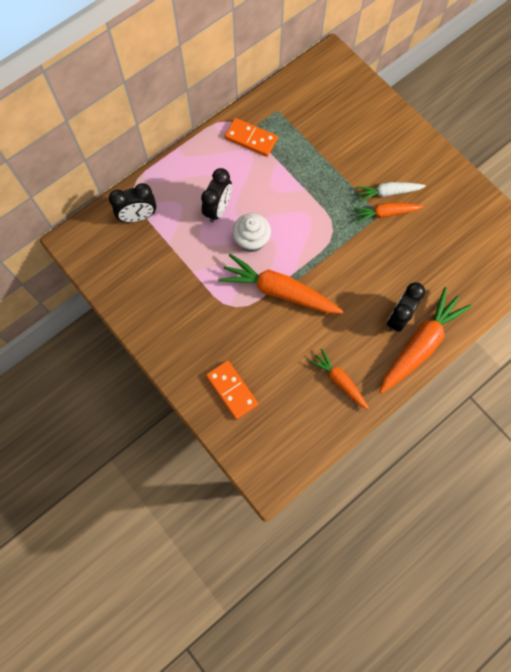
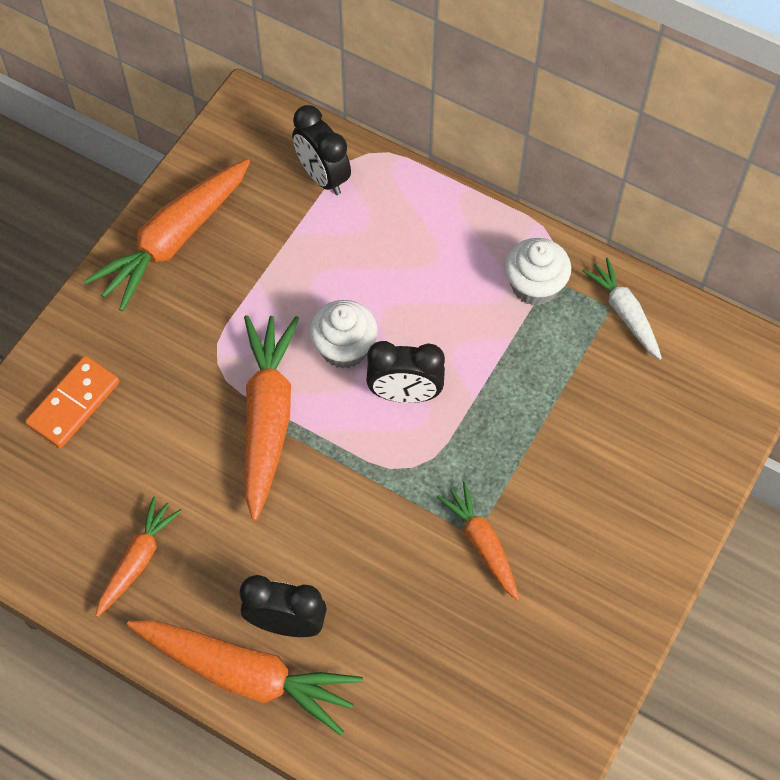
camera: 70 degrees right, 10 degrees down
(146, 306) = (174, 240): none -> orange carrot
(218, 209) = (381, 281): black clock -> black clock (405, 394)
(251, 139) = (534, 286): orange domino -> white cupcake
(388, 193) = (526, 536): white carrot -> white carrot (624, 313)

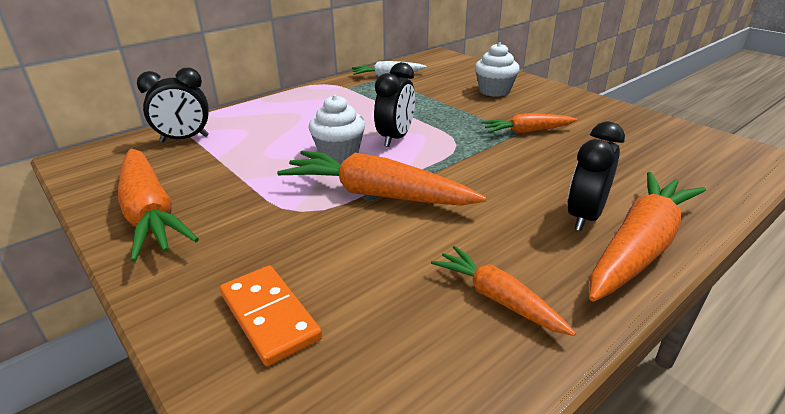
camera: 70 degrees left, 30 degrees down
(534, 286) = (348, 92): white cupcake -> white cupcake (494, 91)

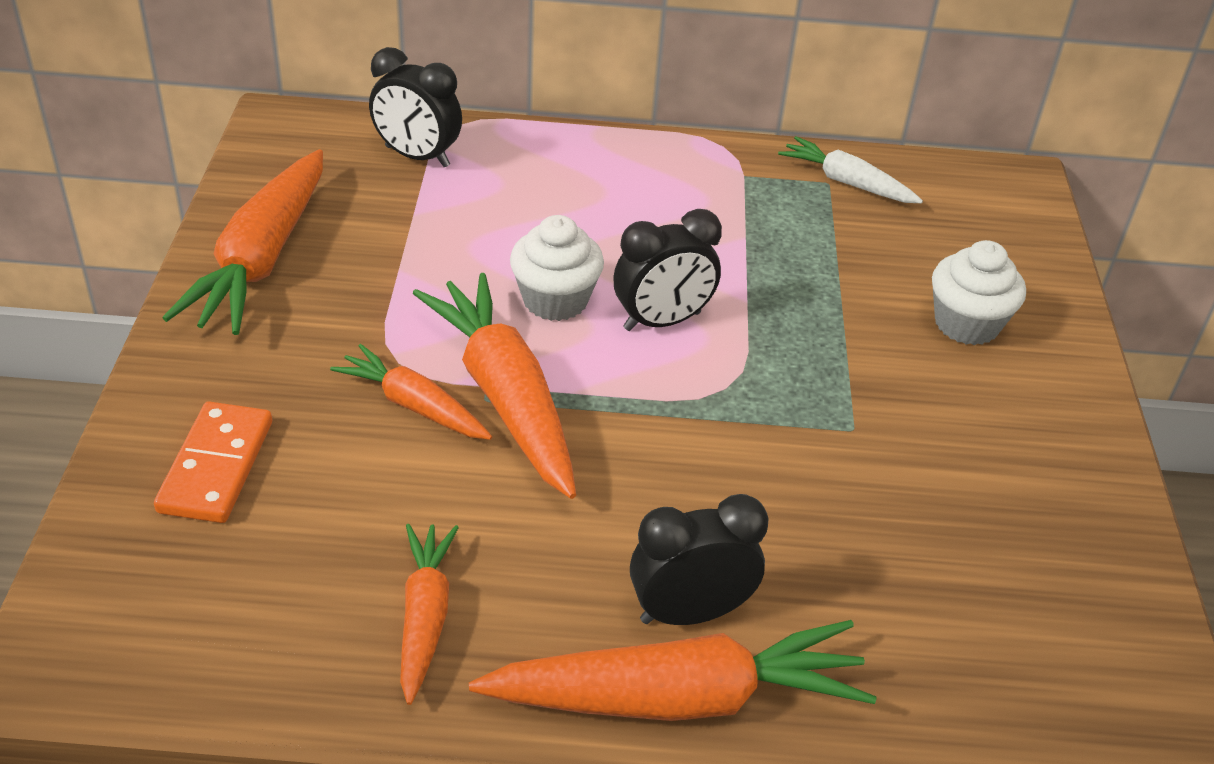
camera: 40 degrees right, 10 degrees up
(527, 131) = (869, 436): orange carrot -> orange carrot (414, 405)

